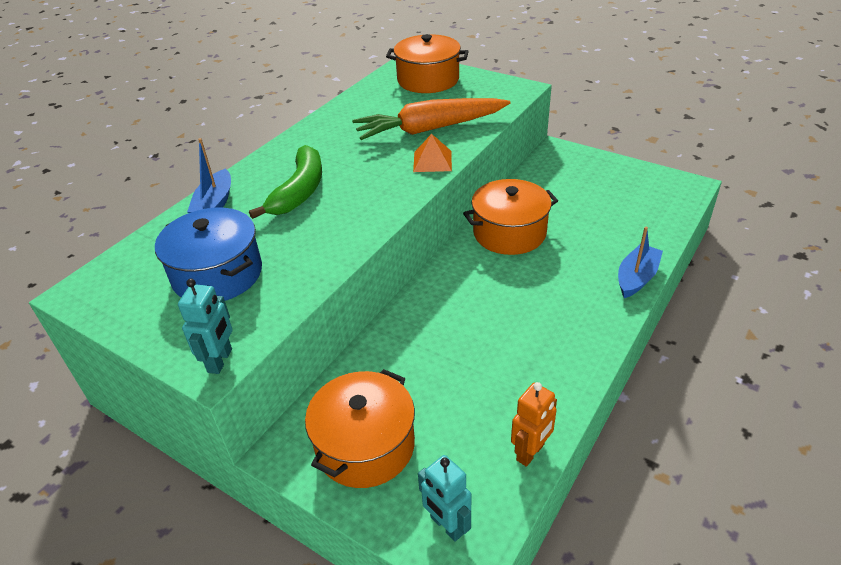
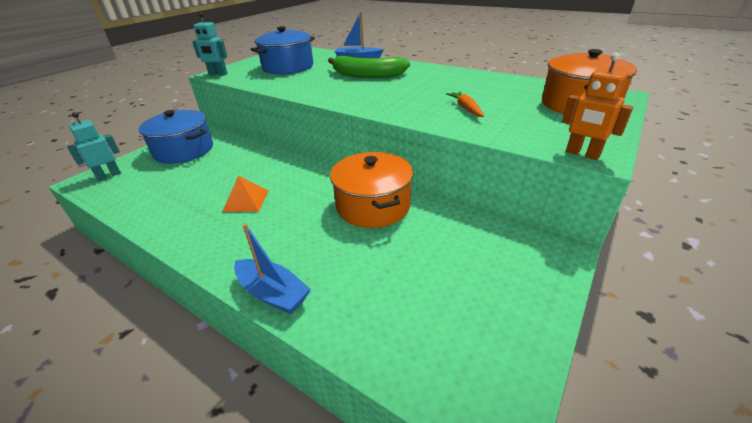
camera: 90 degrees right, 5 degrees down
(365, 445) = (184, 150): orange pot -> blue pot
(430, 129) = (466, 109): orange carrot -> orange carrot, size x0.41
(432, 161) = (405, 111): orange pyramid -> orange pyramid (246, 200)
(530, 452) = (124, 206): orange robot -> orange robot (582, 154)

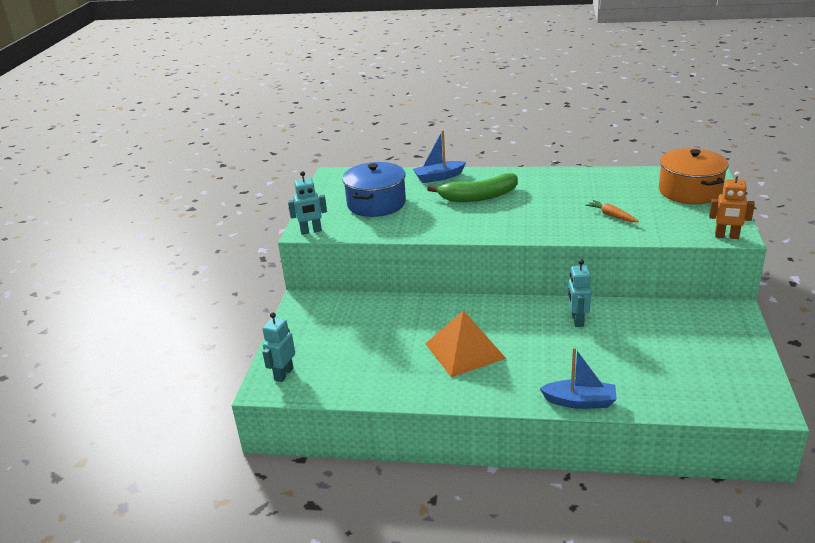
camera: 25 degrees left, 5 degrees down
(184, 150) = (323, 326): blue pot -> none
(246, 200) = (465, 350): orange pyramid -> orange pyramid, size x1.70
(373, 205) = (577, 320): orange pot -> turquoise robot

